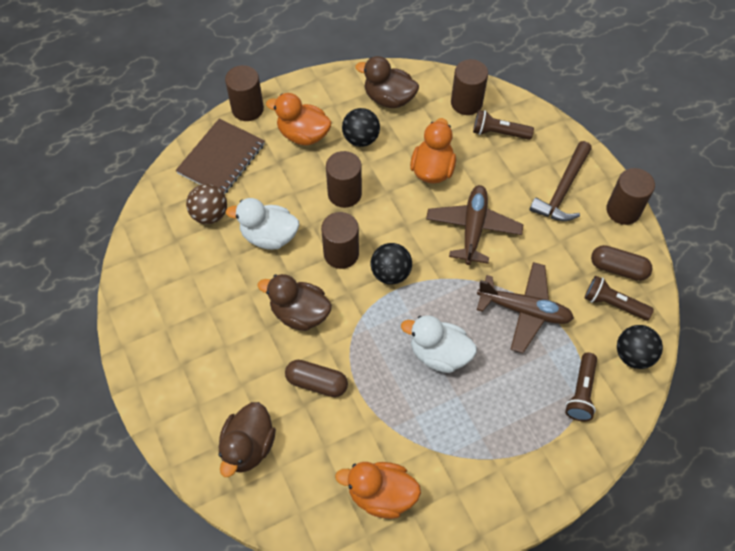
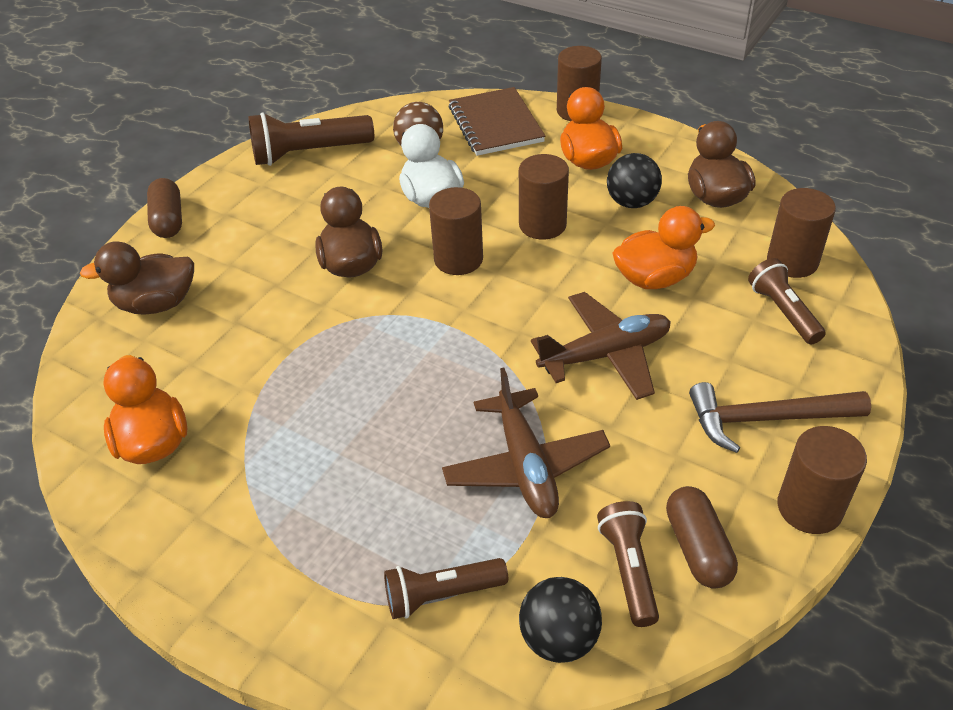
camera: 60 degrees right, 15 degrees down
(155, 282) = (309, 153): none -> brown flashlight
(221, 159) = (495, 124): brown notebook -> brown notebook turned 75 degrees clockwise
(317, 383) = (271, 319): brown capsule -> brown capsule (168, 220)
(390, 273) = (468, 311): black ball -> none
(439, 354) = (388, 407): white duck -> none

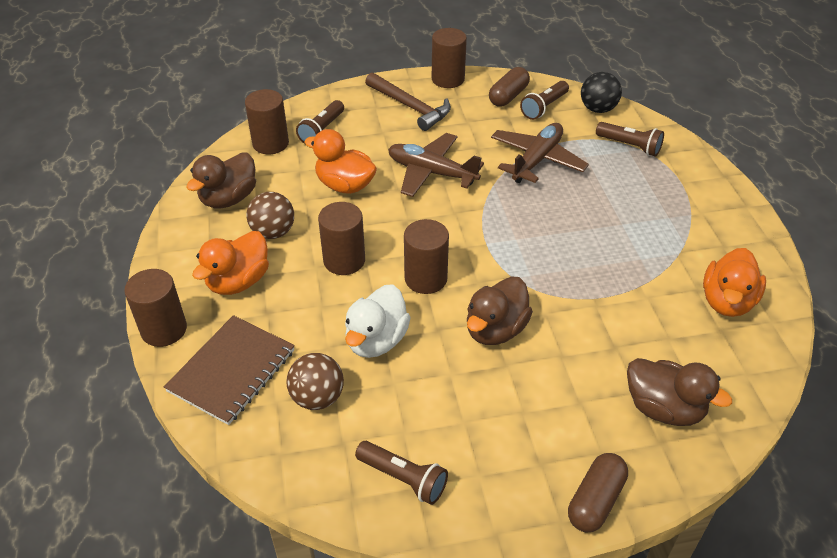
camera: 135 degrees left, 0 degrees up
(309, 153) = (403, 478): brown flashlight -> brown flashlight, size x0.64
(631, 202) = (273, 232): black ball -> brown ball

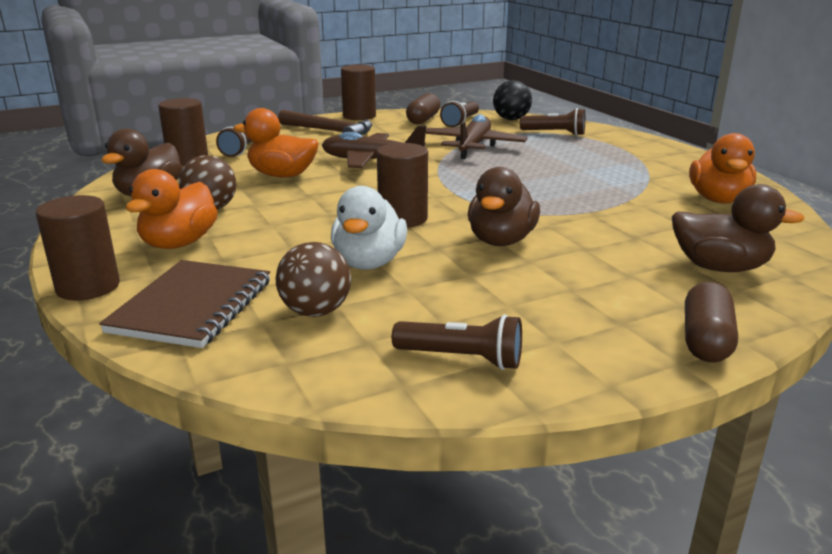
camera: 15 degrees left, 20 degrees down
(344, 260) = (303, 217): brown cylinder -> none

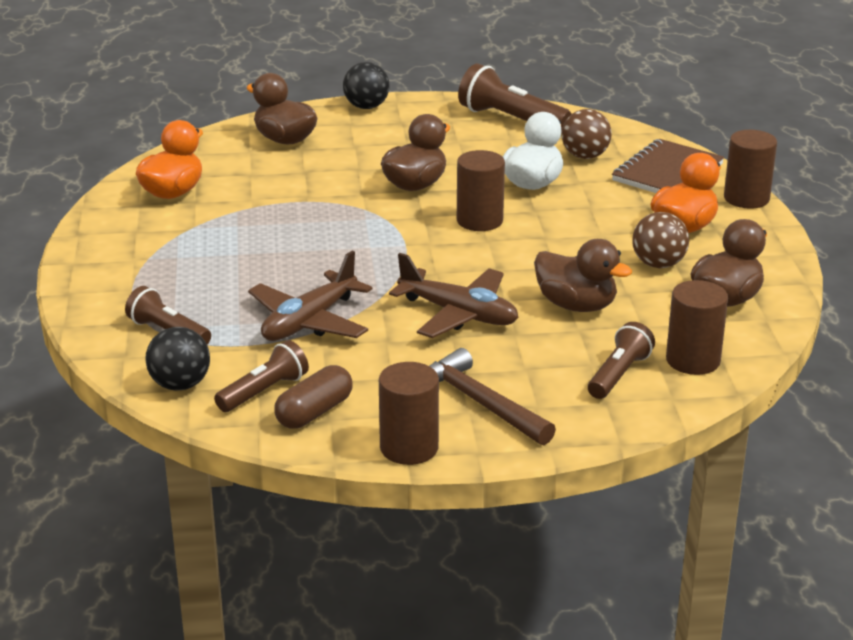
camera: 160 degrees left, 5 degrees up
(282, 175) = (576, 305): orange duck -> brown duck
(462, 358) = (511, 120): brown flashlight -> brown flashlight, size x1.57
(705, 340) = (366, 107): brown capsule -> black ball

